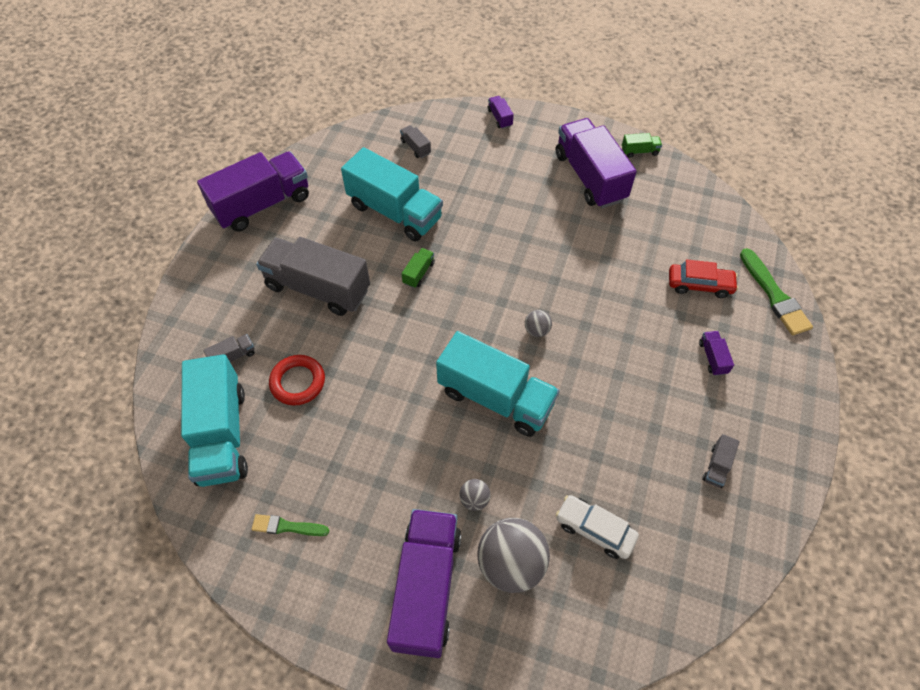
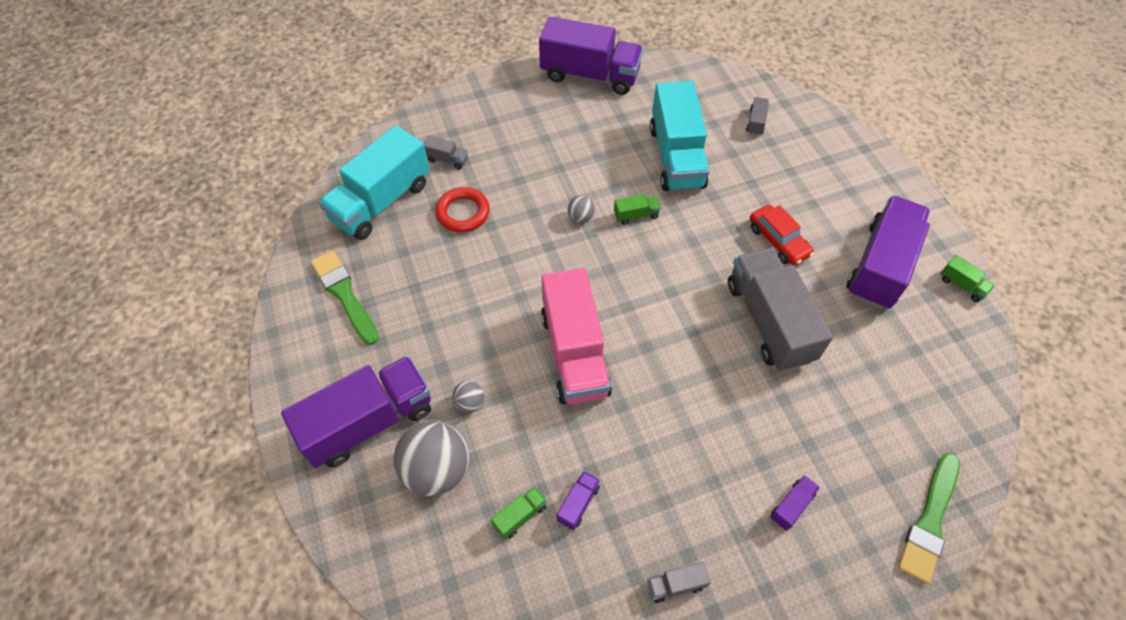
camera: 50 degrees right, 0 degrees up
(287, 527) = (344, 294): green brush -> green brush, size x1.67
(318, 288) = (554, 163): grey truck -> grey truck (769, 321)
(495, 397) = (574, 353): turquoise truck -> pink truck
(500, 118) = (860, 154): purple truck -> purple truck (578, 503)
(537, 330) = (669, 338): grey ball -> grey ball (581, 217)
(595, 529) = (520, 516): white car -> green truck
(699, 285) = (863, 440): red car -> red car (778, 241)

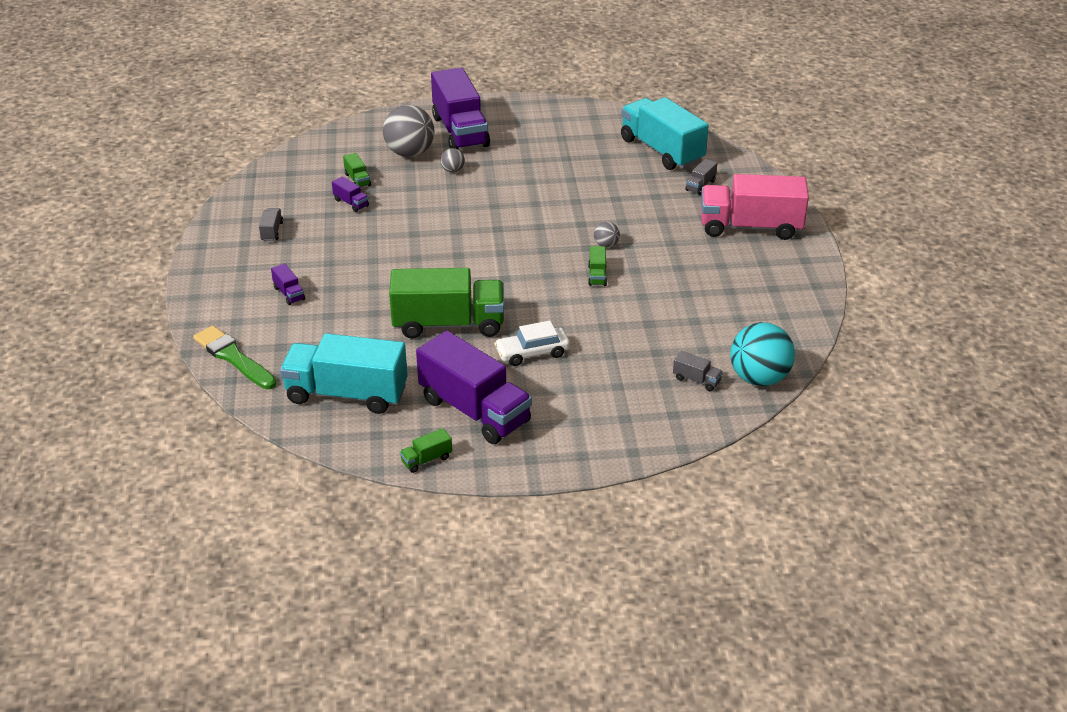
camera: 105 degrees right, 20 degrees down
(344, 294) = (573, 129): green brush -> none
(463, 213) = (635, 187): red ring -> none
(574, 353) = (470, 220): pink truck -> pink truck (750, 227)
(590, 75) = (798, 282): purple truck -> none
(676, 157) = (663, 314): turquoise truck -> turquoise truck (346, 394)
(733, 86) = (759, 378): none -> turquoise ball
(769, 321) = (448, 324): grey truck -> green truck
(778, 241) = (532, 353): red car -> white car

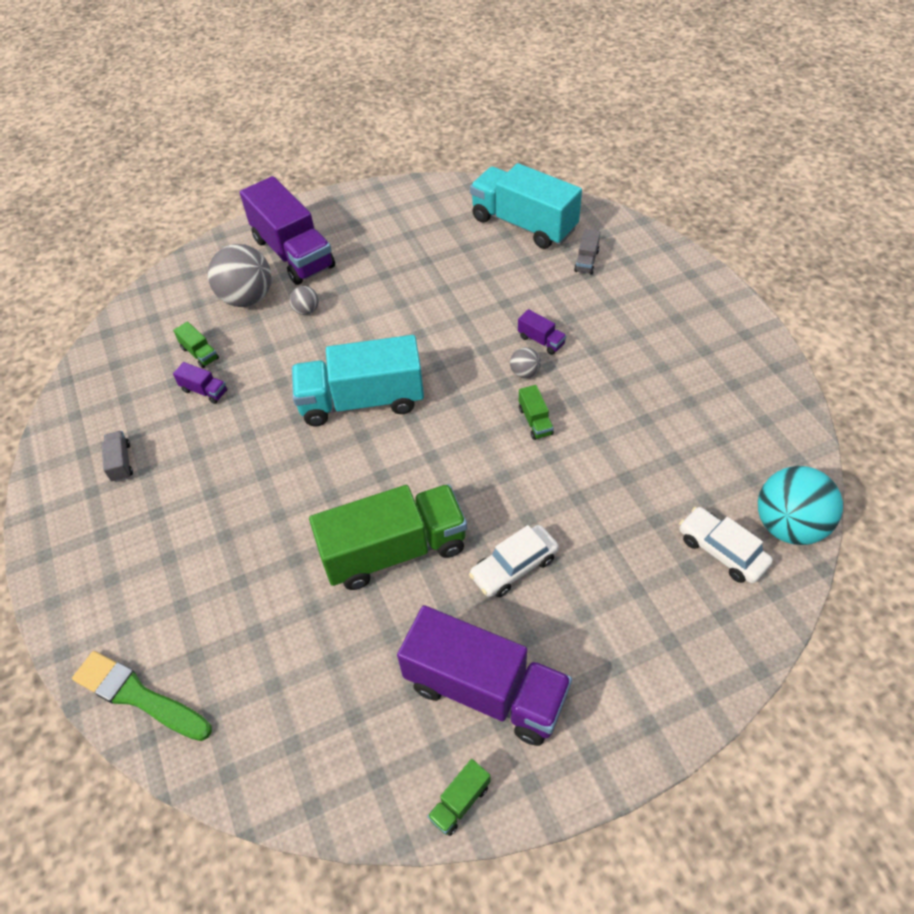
camera: 15 degrees left, 15 degrees up
(289, 293) = (176, 559): purple truck -> purple truck (541, 340)
(346, 394) = (311, 714): turquoise truck -> turquoise truck (362, 401)
(696, 380) = (721, 551): grey truck -> white car
(750, 227) = (666, 304): pink truck -> none

